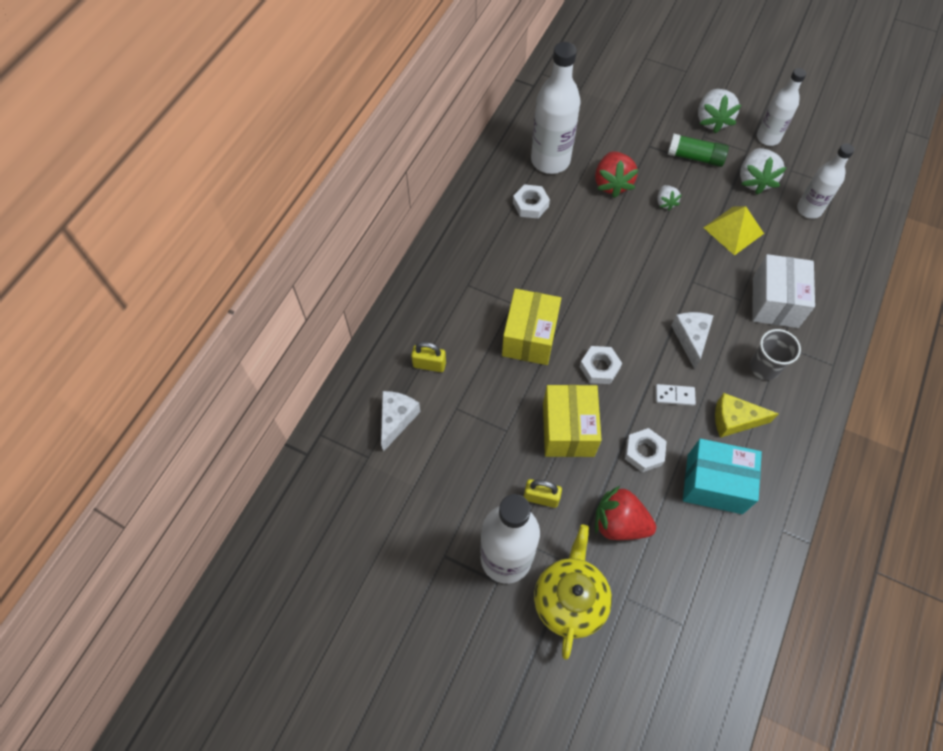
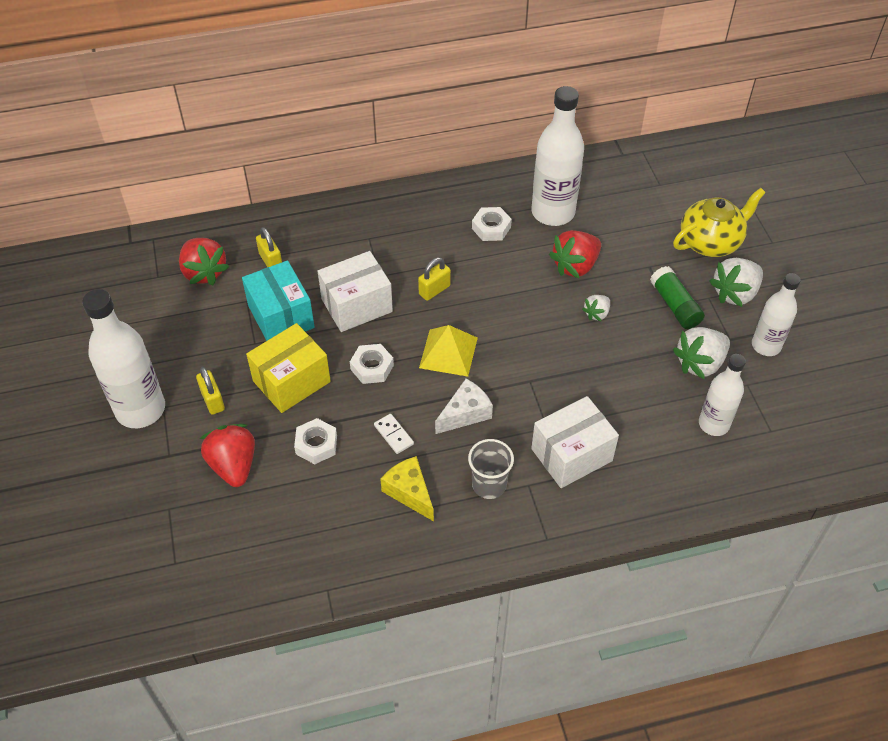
camera: 50 degrees right, 10 degrees down
(396, 419) = (204, 272): white cheese -> red strawberry
(529, 337) = (357, 305): yellow box -> white box
(559, 279) = (434, 290): none -> yellow padlock
(569, 600) = (137, 471): yellow teapot -> yellow teapot (710, 242)
(714, 484) = (330, 512): turquoise box -> turquoise box (281, 316)
(733, 230) = (621, 379): yellow pyramid -> yellow pyramid (448, 352)

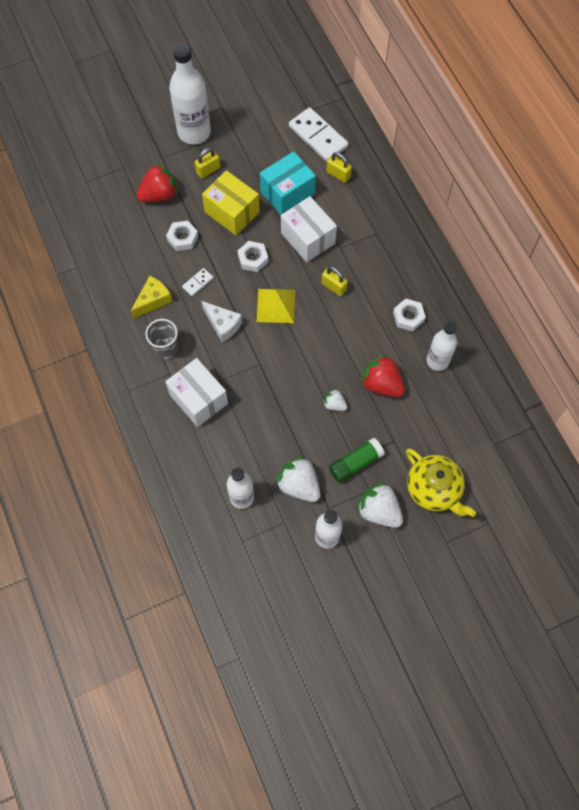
camera: 80 degrees right, 15 degrees up
(204, 272) = (318, 136): red strawberry -> white domino
(271, 261) = (338, 174): yellow padlock -> yellow padlock turned 75 degrees clockwise
(553, 212) = (437, 361): white bottle -> white bottle, size x0.62

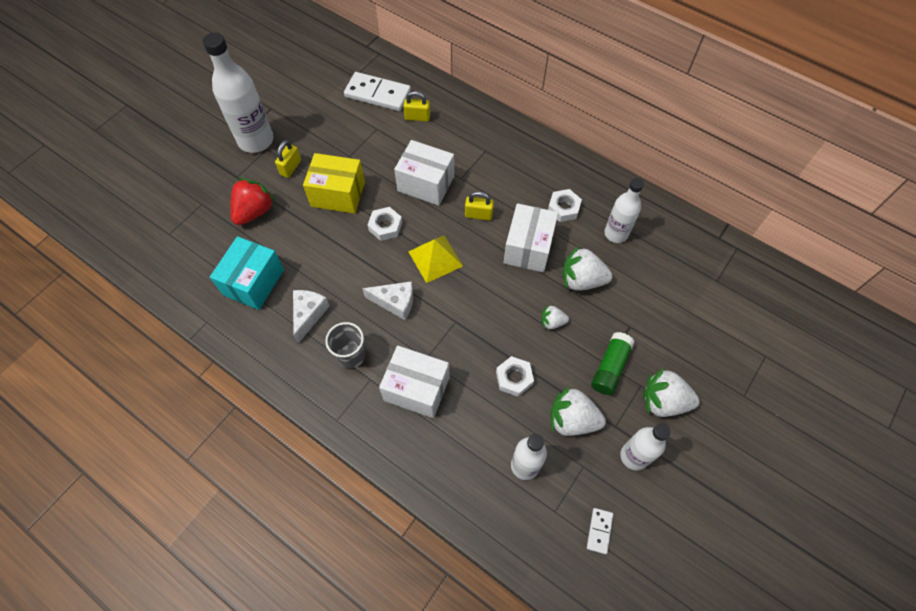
camera: 30 degrees left, 5 degrees down
(153, 300) = (309, 315): yellow cheese -> white cheese
(182, 238) = (303, 240): white nut -> white nut (514, 378)
(198, 283) = (344, 275): white domino -> white domino (599, 531)
(287, 193) = (380, 153): turquoise box -> turquoise box (253, 282)
(356, 335) = (528, 248): none -> white box
(381, 384) = (582, 280): red strawberry -> white strawberry
(434, 489) = (697, 352): yellow teapot -> none

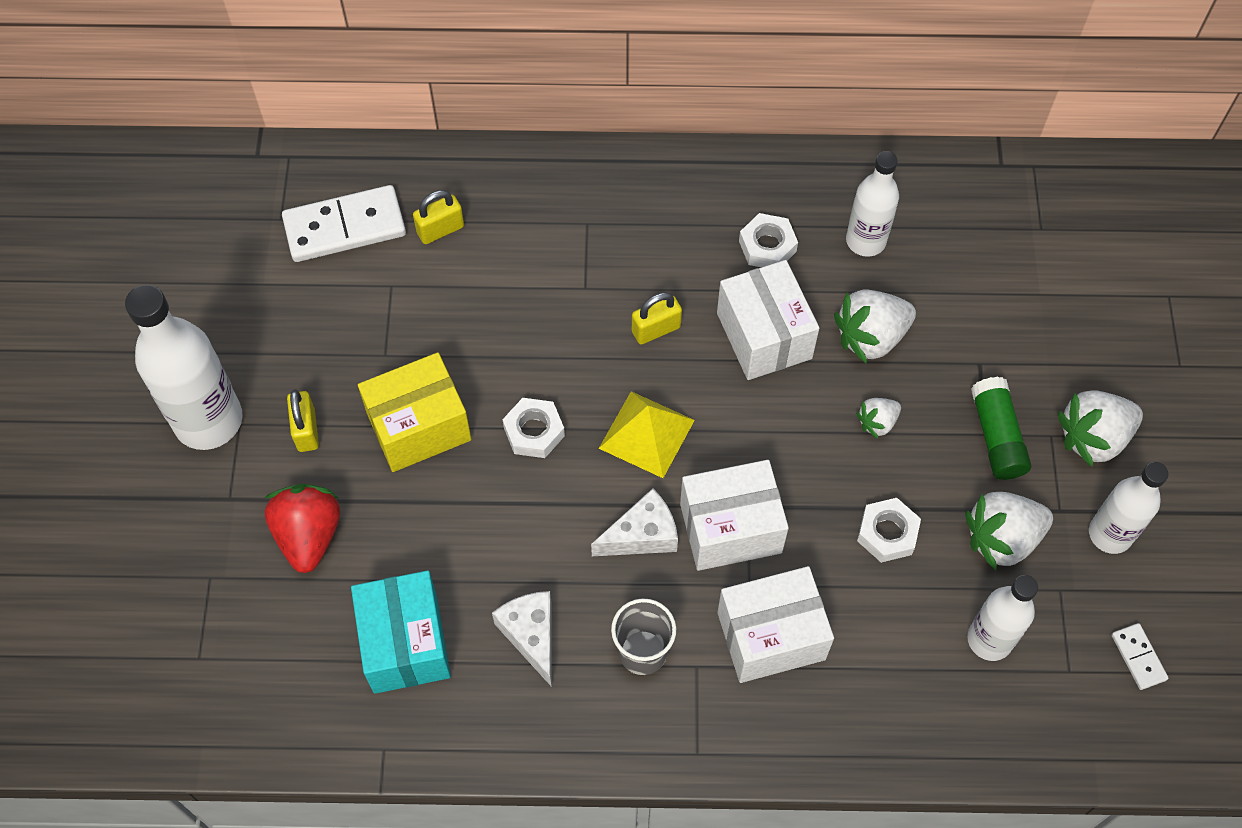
camera: 35 degrees left, 0 degrees up
(426, 184) = (540, 328): white box -> white box (730, 528)

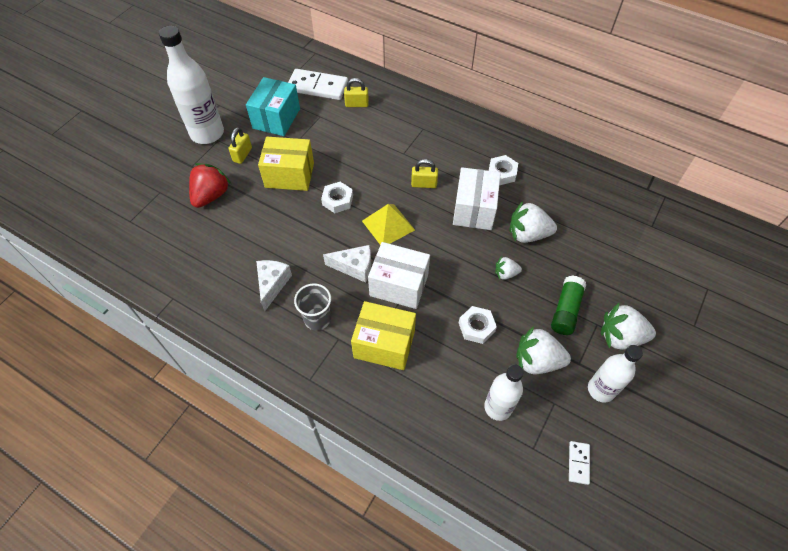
camera: 30 degrees right, 5 degrees down
(405, 643) = (216, 259): turquoise box -> turquoise box (276, 118)
(771, 636) = (384, 344): white box -> yellow box
(865, 241) = (553, 191): white bottle -> none

